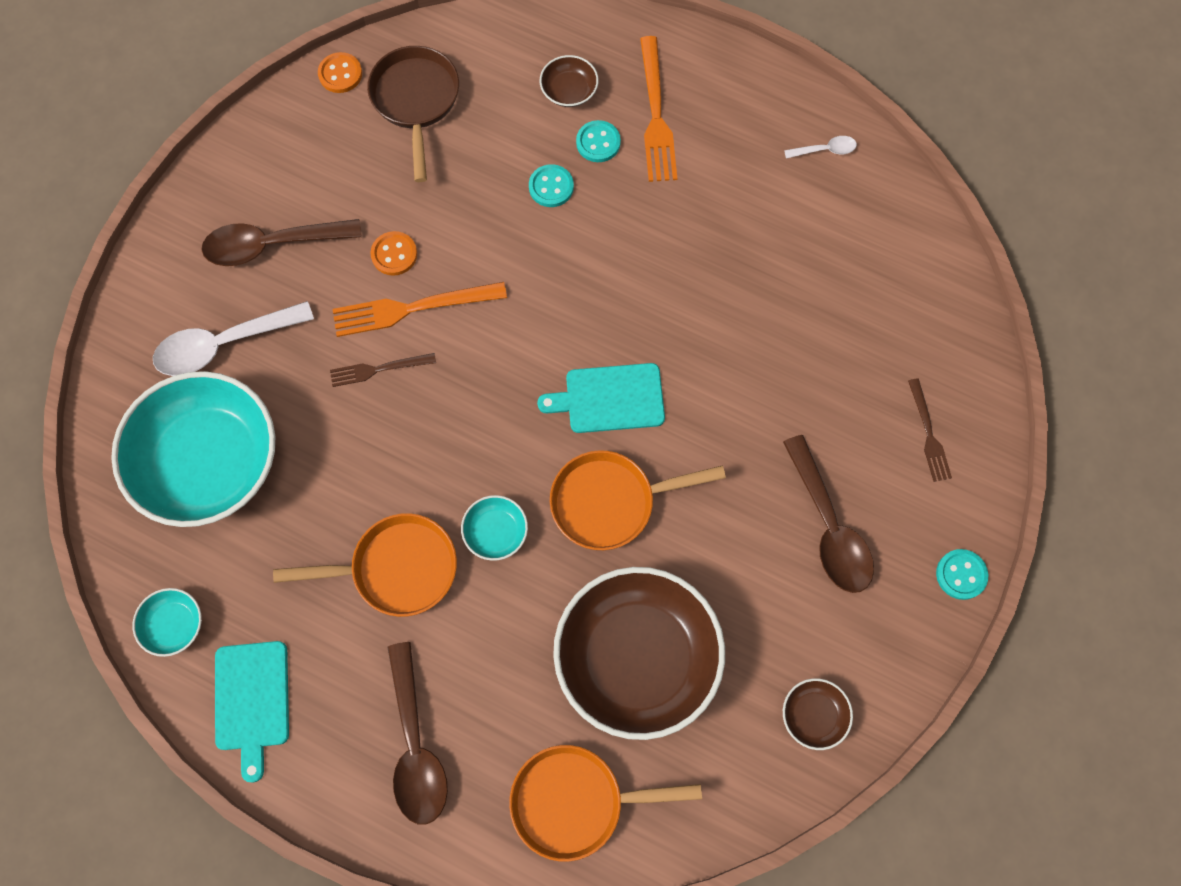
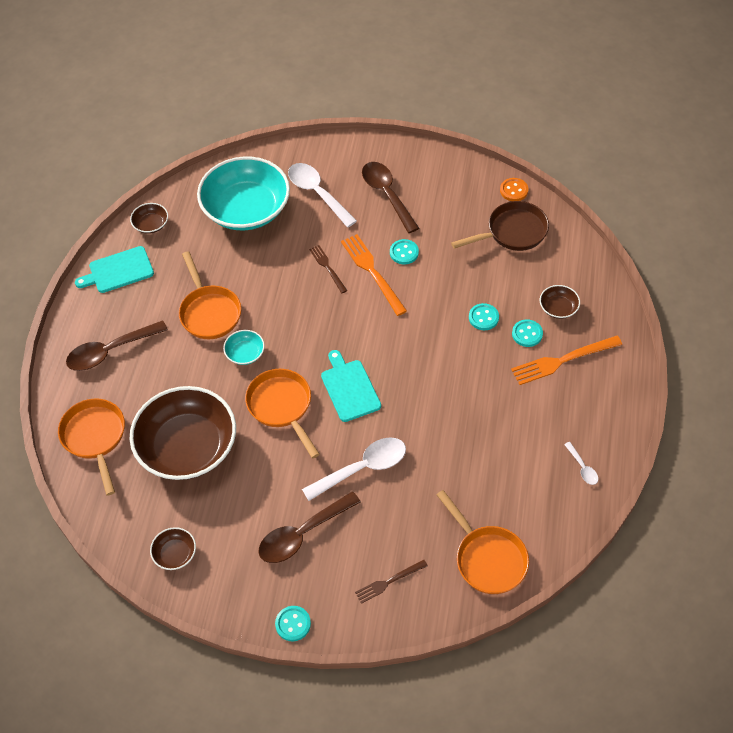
camera: 75 degrees right, 15 degrees down
(173, 625) = (151, 224): turquoise bowl -> brown bowl
(394, 254) = (404, 253): orange button -> turquoise button
(747, 418) = (362, 468): none -> white spoon
(924, 303) = (487, 558): none -> orange pan

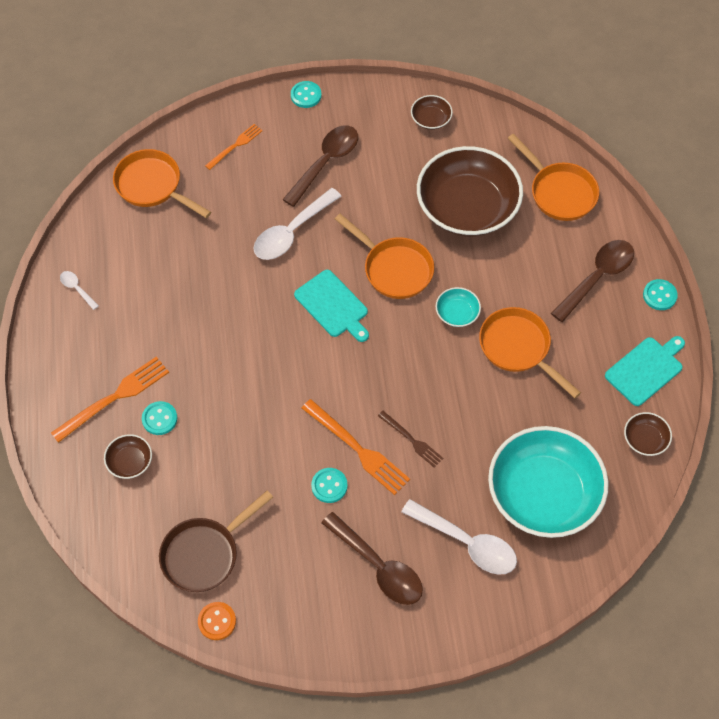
camera: 160 degrees right, 5 degrees up
(388, 582) = (235, 146): brown fork -> orange fork
(483, 318) = (213, 425): turquoise button -> turquoise button (659, 295)

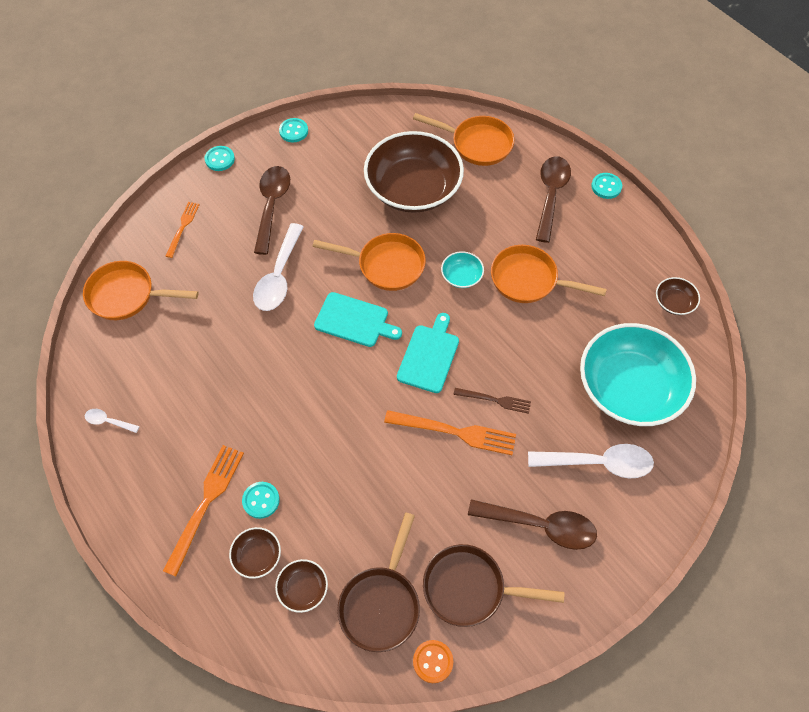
camera: 30 degrees left, 0 degrees up
(284, 583) = (470, 588): none -> brown pan
(329, 486) = (452, 478): turquoise button -> turquoise button (293, 131)
(431, 119) = (338, 133): brown bowl -> brown bowl (303, 588)
(646, 369) = (636, 248): turquoise cutting board -> turquoise cutting board (429, 356)

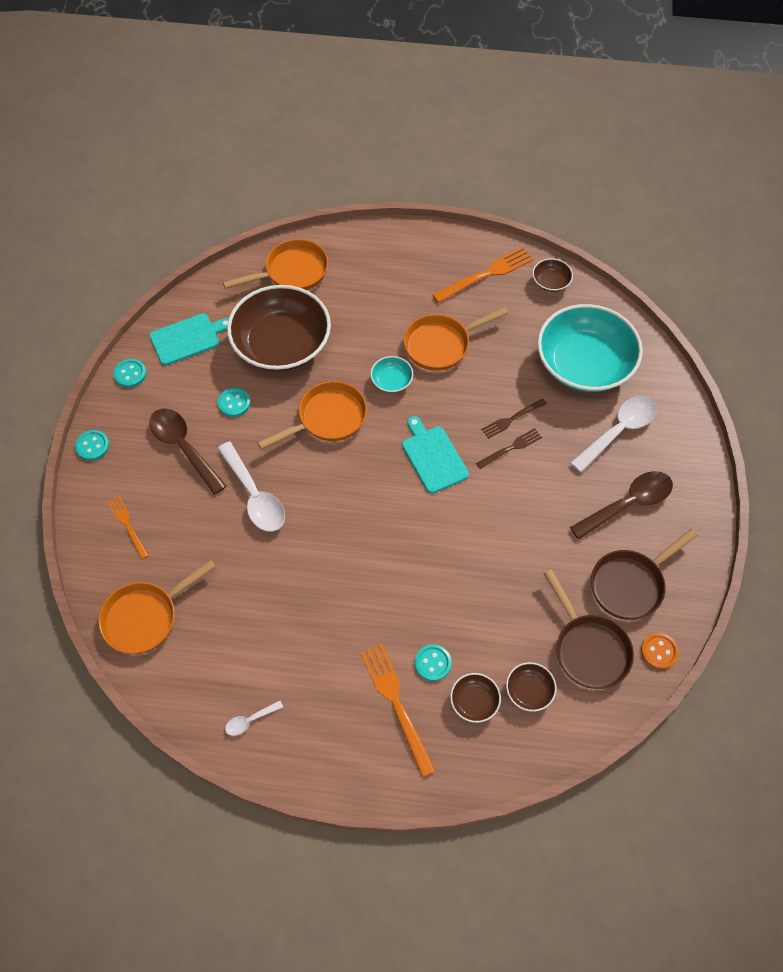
camera: 45 degrees left, 0 degrees up
(354, 321) = (351, 478): turquoise cutting board -> turquoise cutting board (188, 338)
(455, 432) = (509, 493): orange fork -> orange fork (486, 274)
(520, 379) = (511, 419): none -> brown fork
(551, 195) = (389, 270): brown spoon -> none
(606, 186) = (420, 233): turquoise button -> turquoise button (234, 403)

